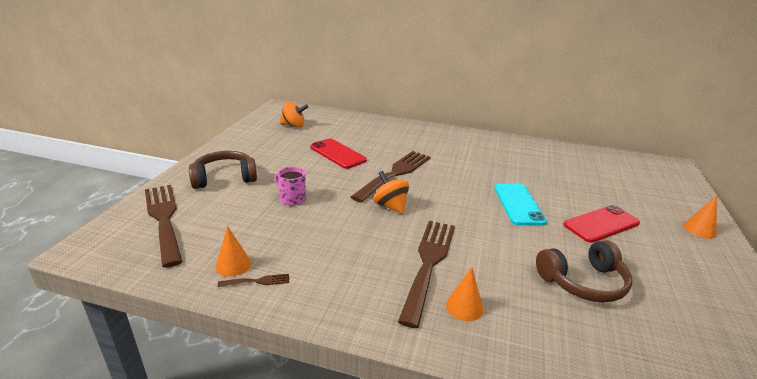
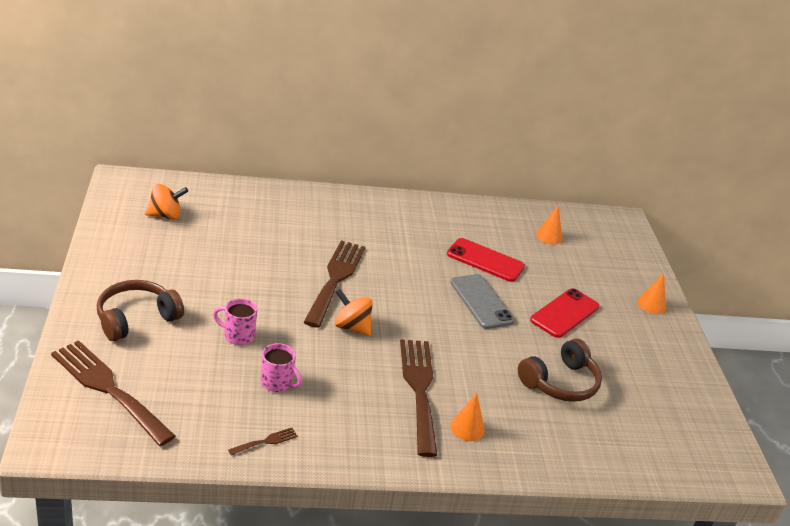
camera: 25 degrees left, 5 degrees up
(233, 265) = (229, 429): orange cone -> orange cone (549, 236)
(300, 237) = (277, 383): none -> pink mug
(337, 154) = (252, 258): red phone -> red phone (485, 260)
(518, 204) = (481, 301): turquoise phone -> grey phone

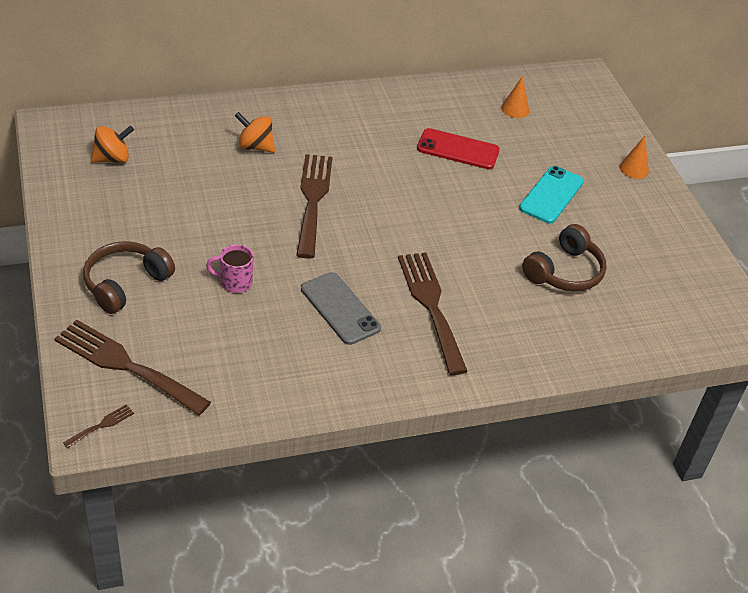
camera: 10 degrees left, 10 degrees up
(266, 441) = (300, 390): brown fork -> brown fork (102, 425)
(277, 383) = (291, 326): pink mug -> none
(351, 327) = (345, 251): orange spinning top -> orange spinning top (255, 146)
(467, 428) = (488, 337): orange cone -> none
(481, 301) = (466, 197): grey phone -> grey phone (340, 308)
(564, 313) = (551, 195): red phone -> turquoise phone

